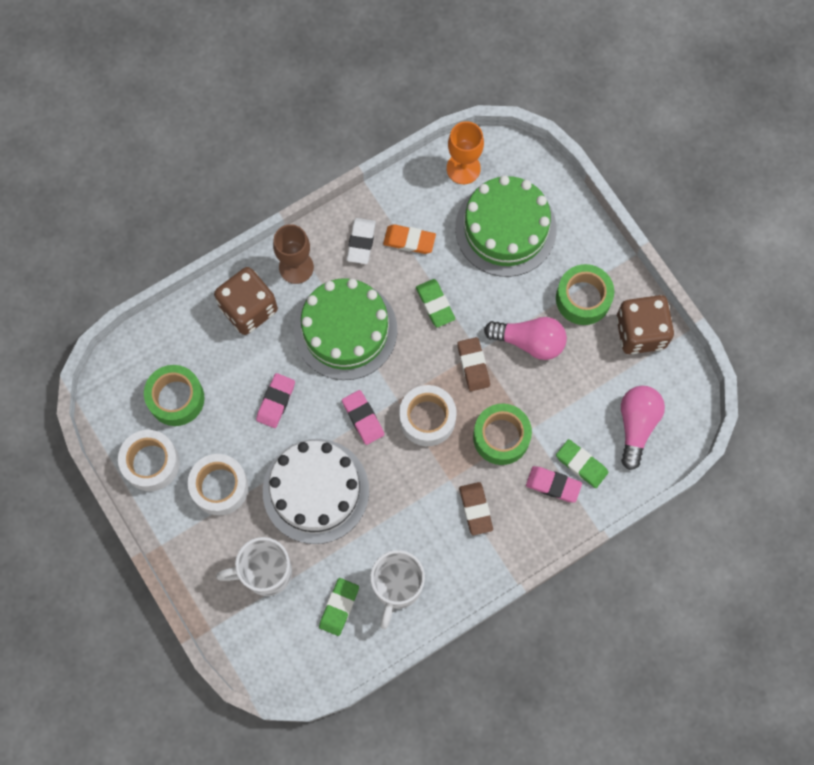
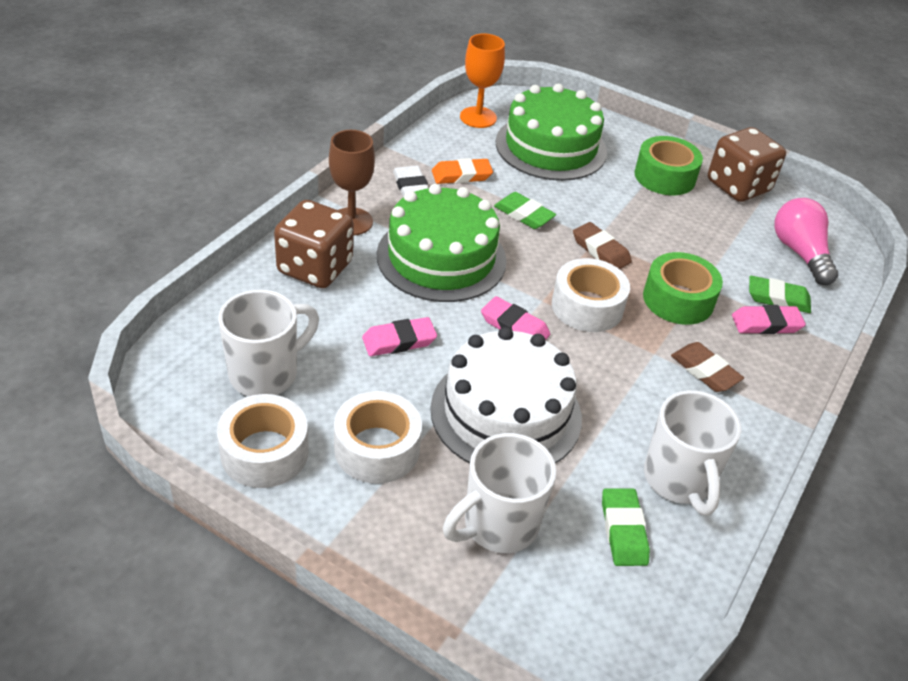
camera: 30 degrees left, 30 degrees down
(176, 398) = (266, 374): green tape -> white mug
(275, 401) = (399, 341): pink eraser -> pink eraser turned 75 degrees clockwise
(529, 341) = (641, 218): pink light bulb -> none

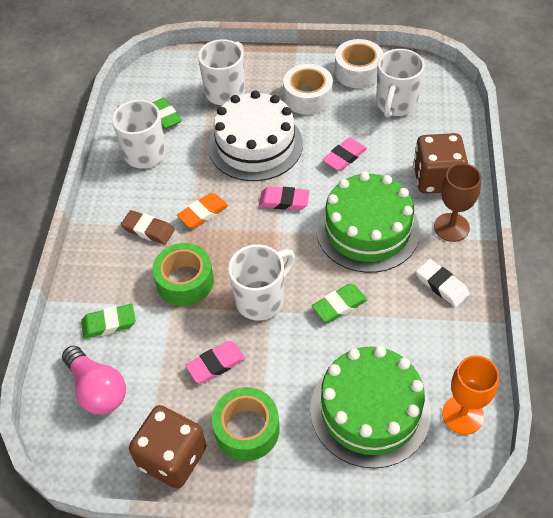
camera: 160 degrees right, 10 degrees up
(461, 175) = (416, 322): orange eraser -> orange eraser (203, 213)
(524, 214) = (339, 305): green eraser -> green eraser turned 45 degrees counterclockwise
(587, 306) = (246, 241): white tape -> none
(600, 250) = (261, 299): brown eraser -> white mug
(766, 324) = (114, 292): pink eraser -> pink eraser (216, 364)

